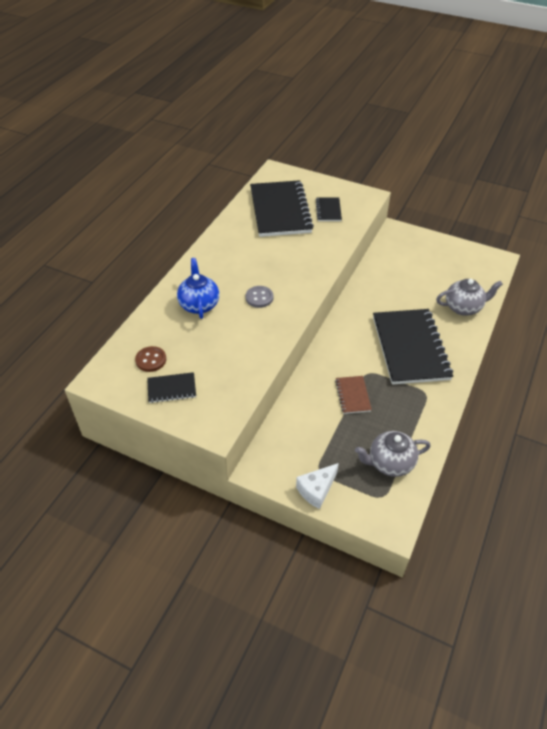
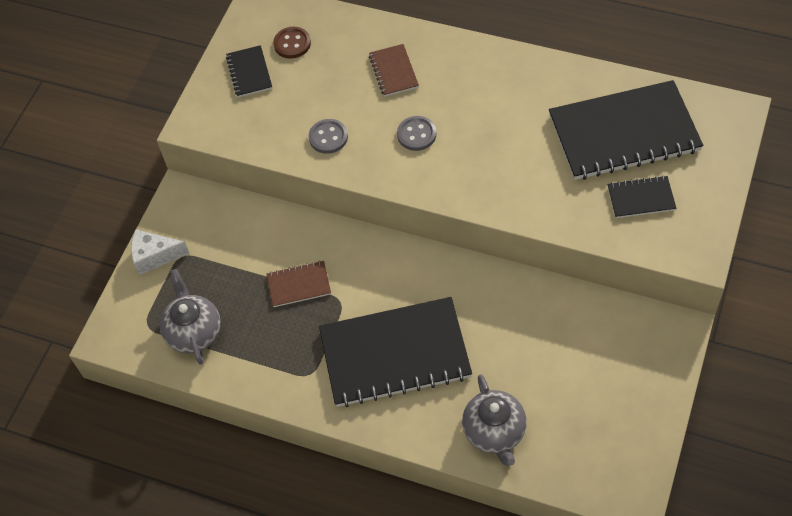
camera: 90 degrees right, 10 degrees up
(199, 304) = (393, 71): blue teapot -> brown notebook
(250, 344) = (328, 137): none -> grey button
(316, 490) = (155, 256): white cheese -> white cheese turned 45 degrees counterclockwise

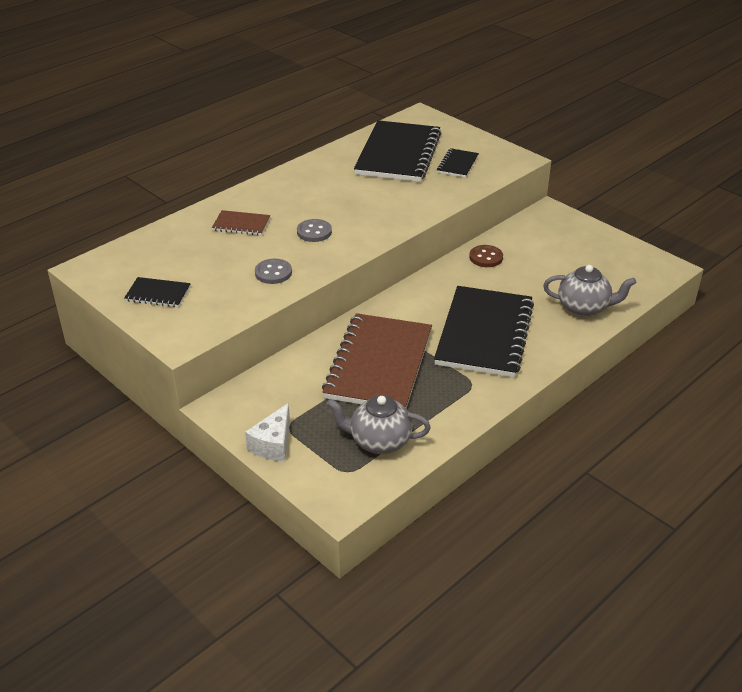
camera: 70 degrees left, 20 degrees down
(292, 44) = (154, 263): brown button -> brown button (486, 257)
(299, 285) = (379, 364): brown notebook -> brown notebook, size x2.24

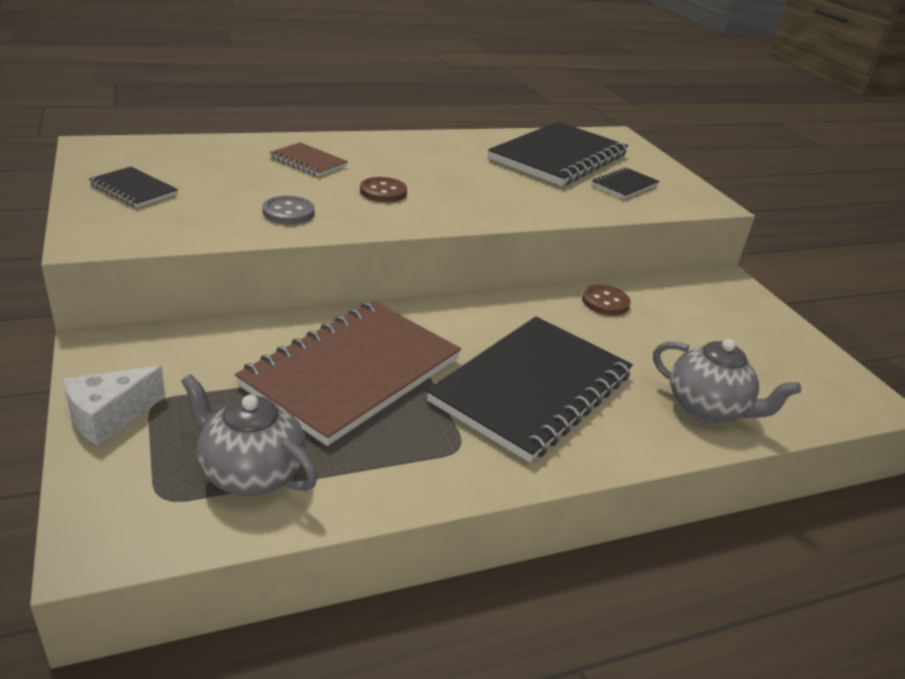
camera: 20 degrees right, 5 degrees down
(314, 232) = (383, 192): grey button -> brown button

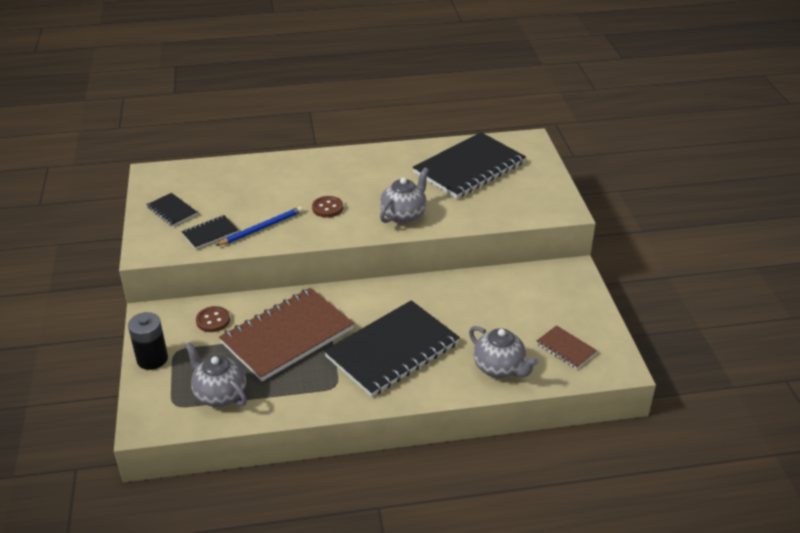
camera: 15 degrees right, 5 degrees up
(109, 417) = (152, 359): white cheese -> black battery
(288, 212) = (262, 228): grey button -> blue pencil
(308, 161) = (285, 181): brown notebook -> brown notebook (566, 348)
(498, 202) = (404, 215): none -> grey teapot
(605, 302) = (470, 287): brown button -> brown button (213, 320)
(624, 185) = (507, 195): black notebook -> black notebook (210, 233)

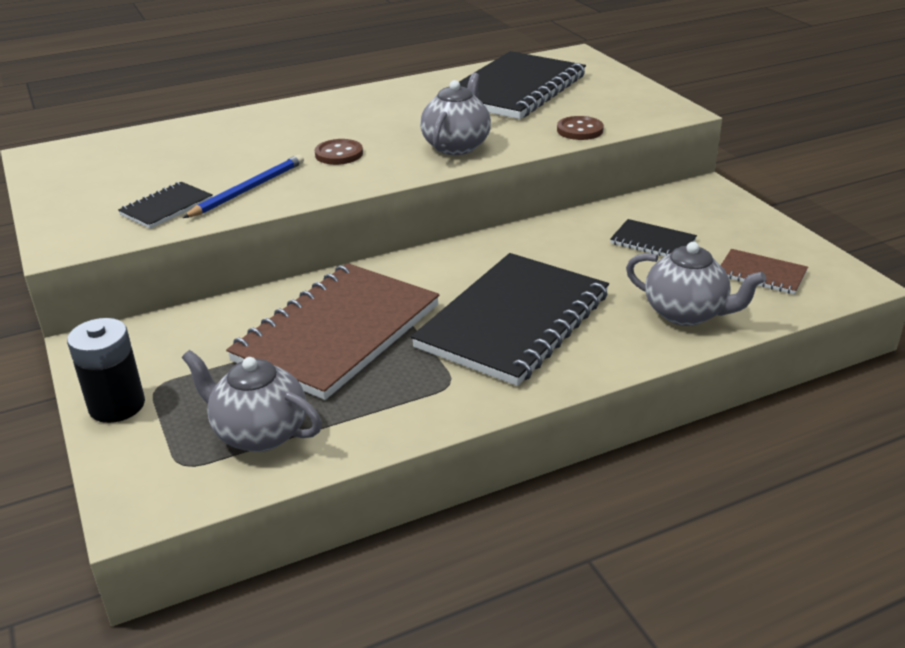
camera: 15 degrees left, 5 degrees down
(172, 211) = (91, 191): black notebook -> black notebook (652, 242)
(213, 320) = (204, 334): brown button -> brown button (579, 130)

